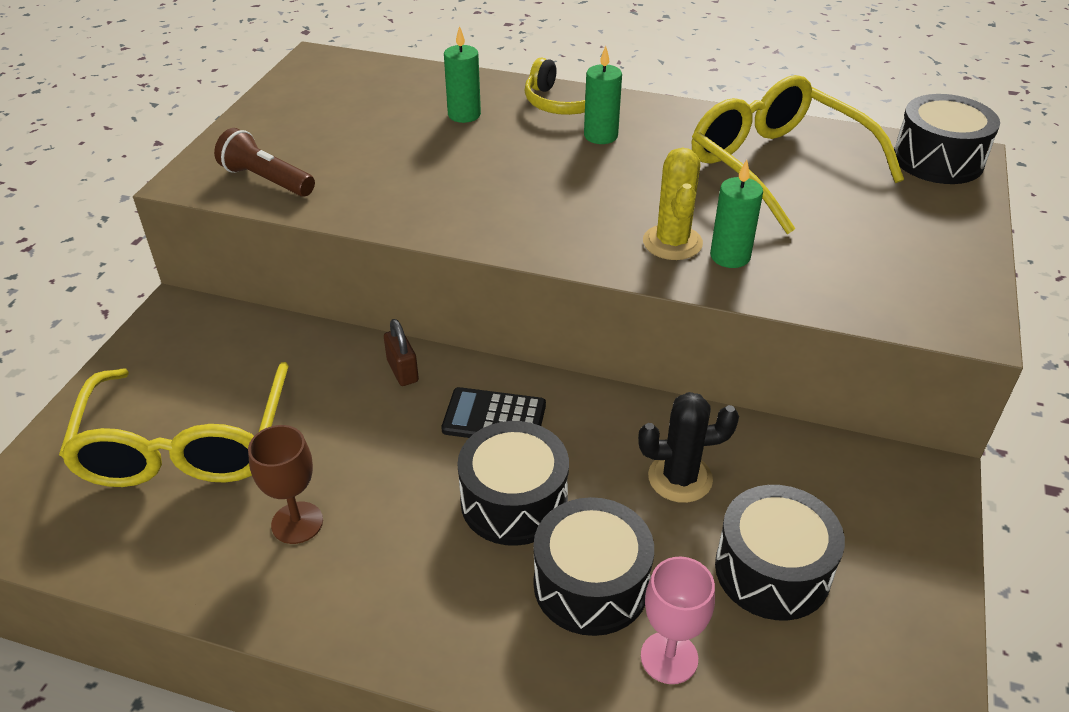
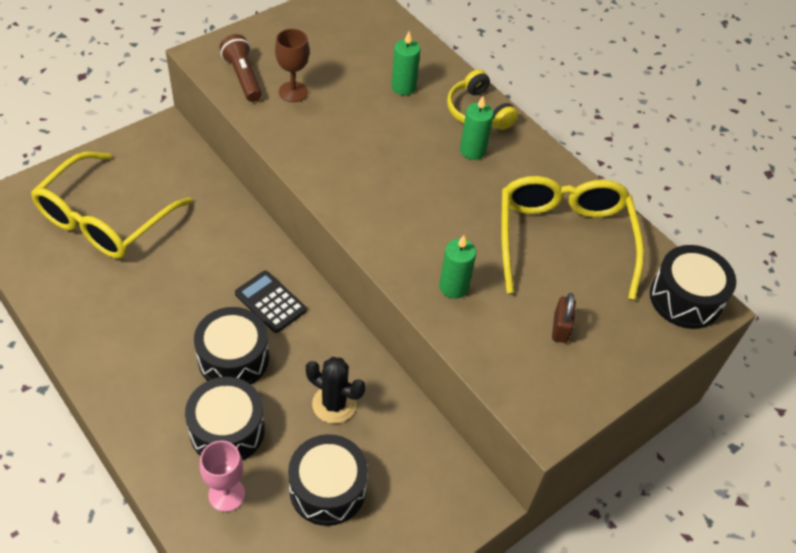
camera: 30 degrees right, 10 degrees up
(297, 523) = (119, 299): brown goblet -> brown goblet (293, 92)
(403, 371) = (249, 241): brown padlock -> brown padlock (560, 328)
(672, 242) = (429, 256): yellow cactus -> none

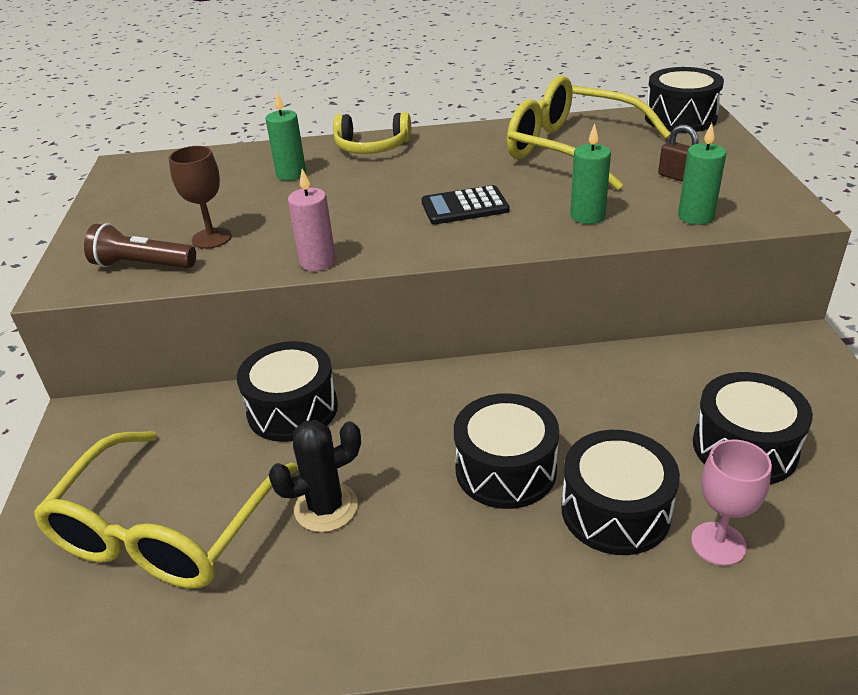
camera: 50 degrees left, 15 degrees down
(104, 220) = (164, 530): yellow glasses -> yellow glasses turned 45 degrees clockwise
(228, 224) = (292, 409): none -> black drum
(270, 302) = (443, 410): black calculator -> black calculator (464, 206)
(297, 160) = (317, 262): none -> pink candle
(334, 404) = (625, 405): black cactus -> black cactus (326, 507)
(472, 150) = (418, 162): green candle -> green candle (695, 216)

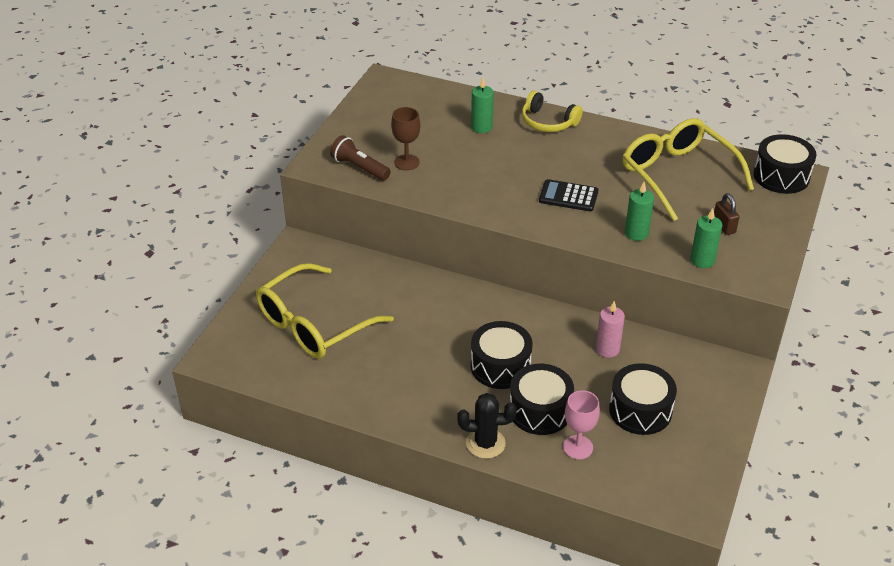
camera: 25 degrees right, 5 degrees up
(292, 409) = (410, 285): black drum -> none
(317, 262) = (455, 204): pink candle -> pink candle (607, 349)
(326, 507) = (396, 346): black cactus -> black cactus (485, 443)

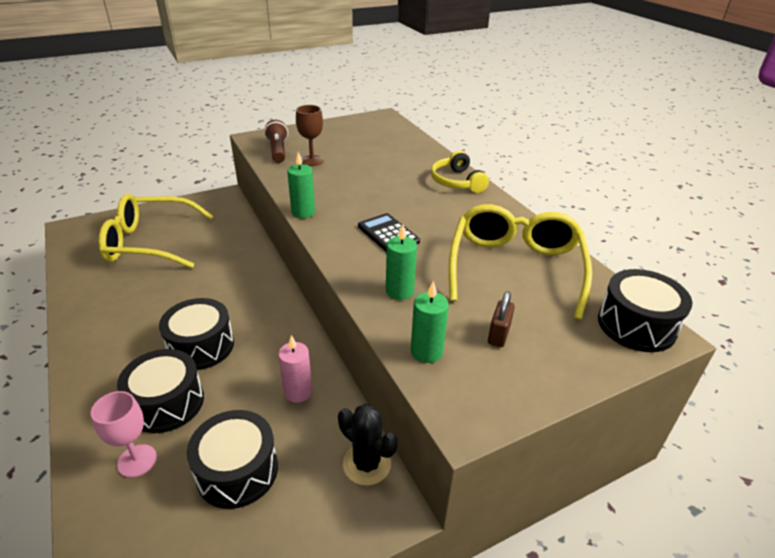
camera: 40 degrees right, 5 degrees down
(481, 127) = (400, 164): green candle -> green candle (303, 212)
(485, 443) = (89, 398): black cactus -> black cactus (367, 464)

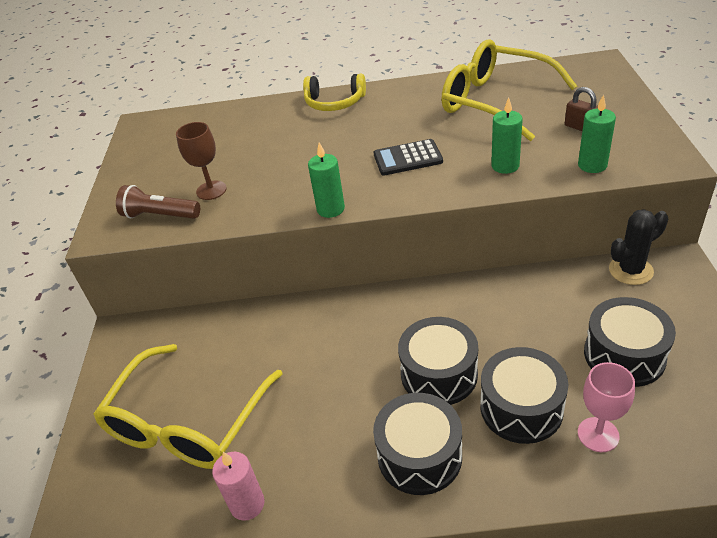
camera: 60 degrees left, 5 degrees up
(298, 392) = (535, 302): pink candle -> pink candle (247, 504)
(636, 325) = (586, 69): black drum -> black drum (419, 455)

